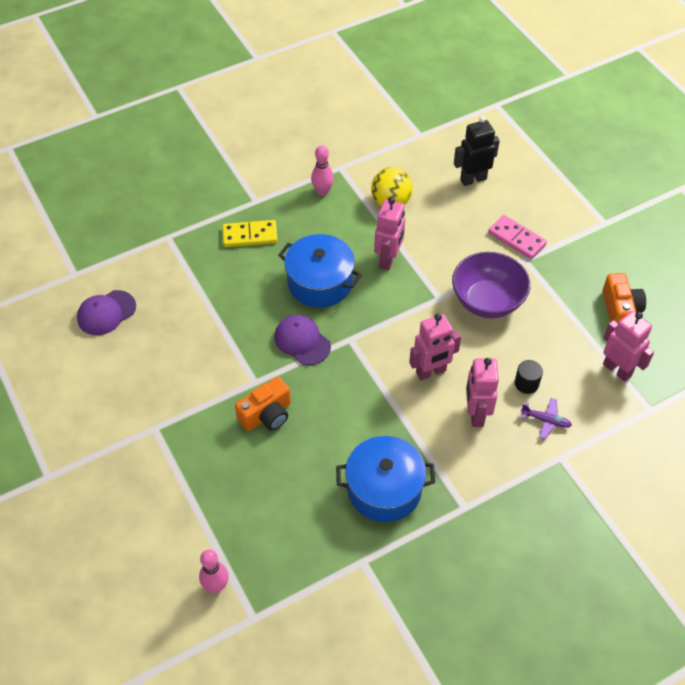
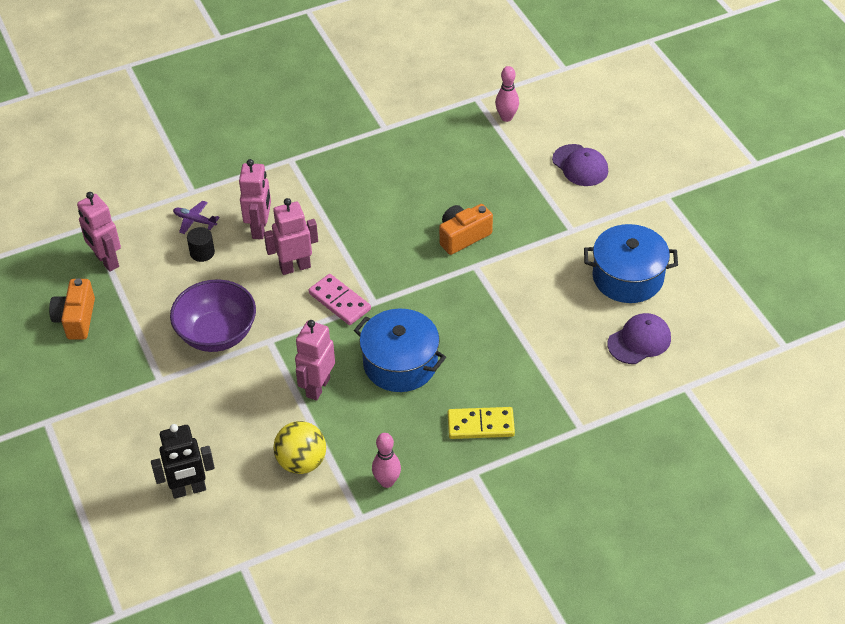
camera: 175 degrees left, 5 degrees down
(302, 341) = (424, 302): purple cap -> purple cap (580, 165)
(384, 489) = (358, 175): blue pot -> blue pot (627, 277)
(516, 239) = (160, 405): pink domino -> pink domino (340, 301)

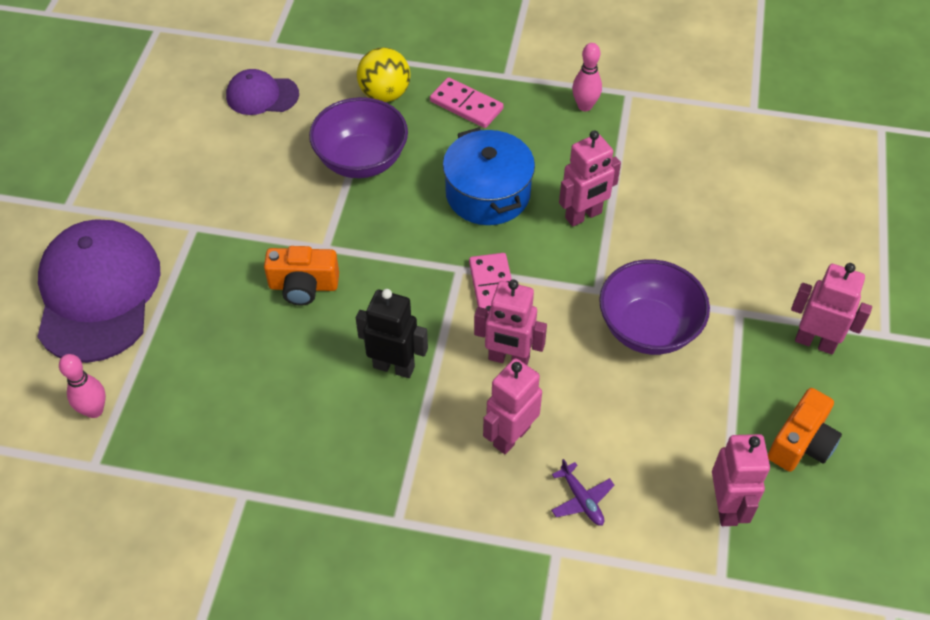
camera: 145 degrees left, 5 degrees up
(95, 388) = (815, 342): none -> pink robot
(189, 490) = (768, 191): black robot -> black robot (394, 366)
(202, 252) = (601, 444): black cylinder -> none
(301, 462) = (647, 159): yellow ball -> yellow ball (385, 94)
(480, 425) = (466, 105): yellow domino -> pink domino
(513, 335) = (361, 160): none -> purple bowl
(580, 165) = (98, 293): purple cap -> purple cap, size x1.96
(627, 277) = (202, 152): blue pot -> none

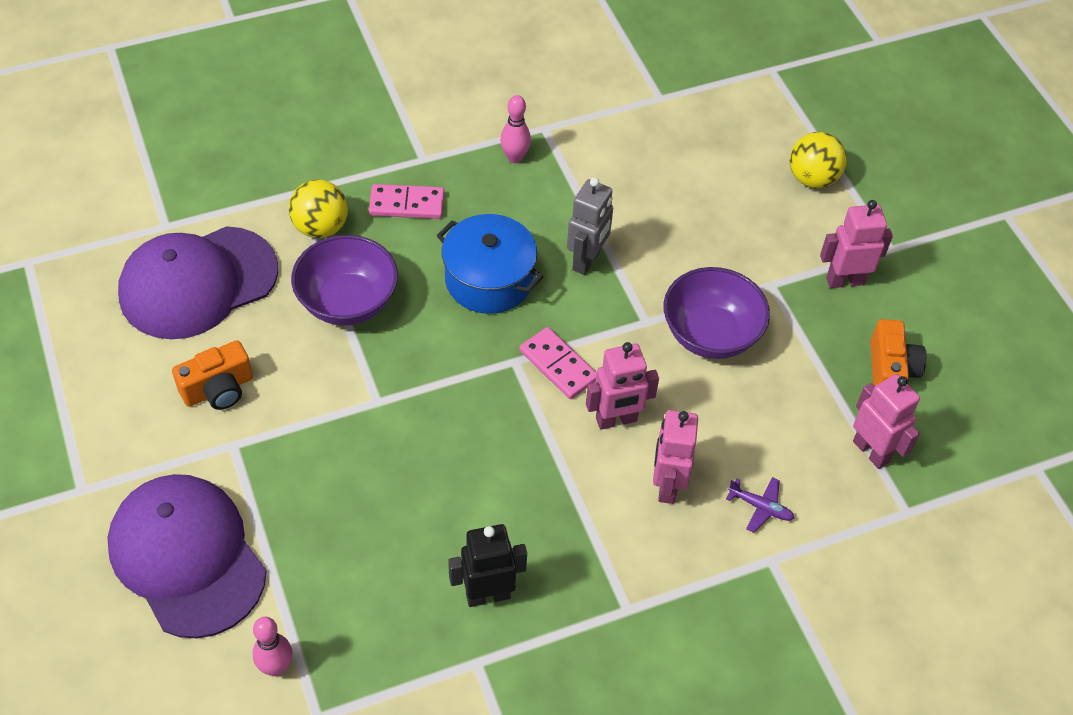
camera: 35 degrees left, 0 degrees up
(262, 95) = (198, 283): purple cap -> purple cap, size x1.96
(303, 286) = (385, 448): orange camera -> orange camera (218, 389)
(394, 366) = (524, 478): black robot -> black robot (488, 595)
(583, 216) = (587, 260): pink robot -> grey robot
(850, 238) = (812, 178): none -> yellow ball

